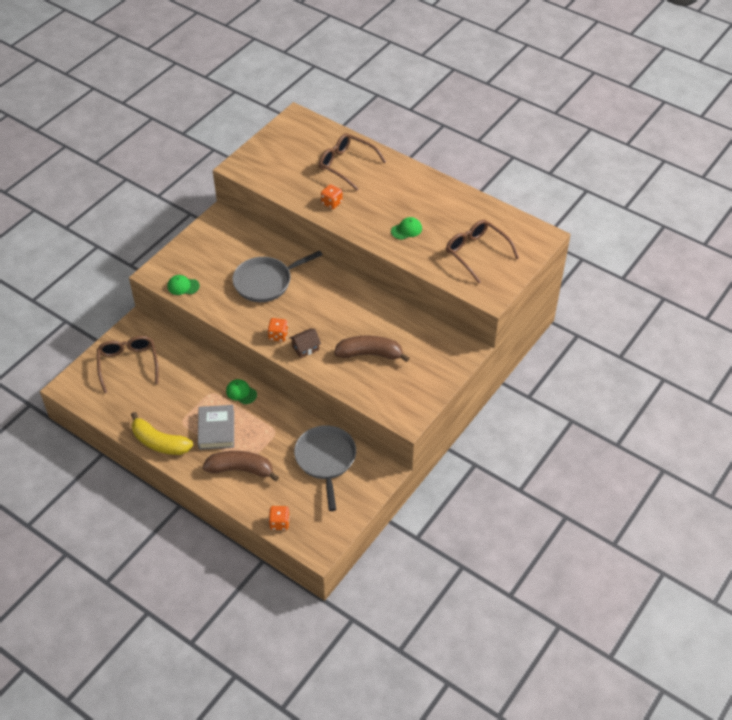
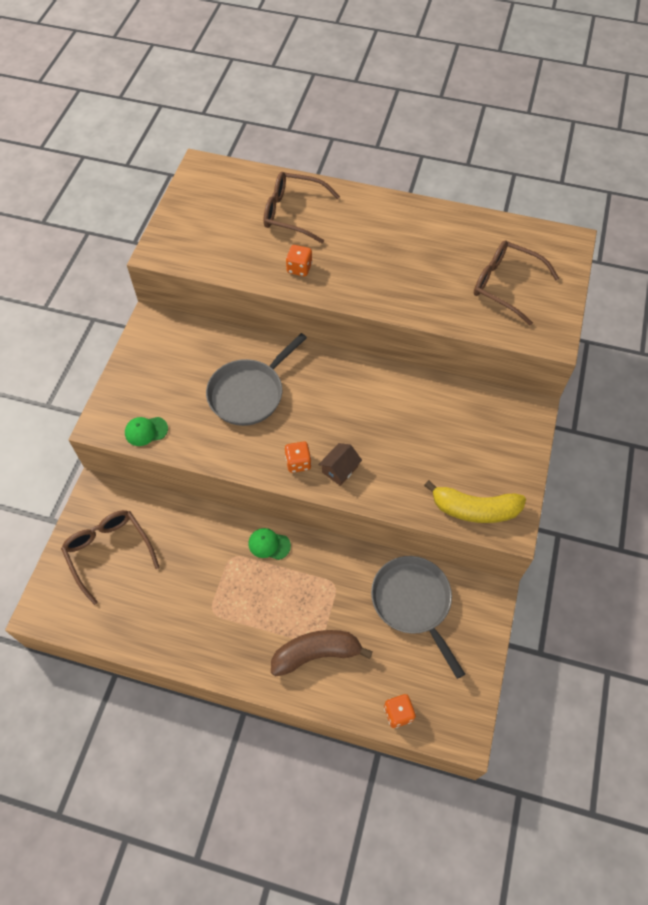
camera: 20 degrees left, 10 degrees up
(159, 442) = (196, 651): yellow banana -> yellow banana (474, 509)
(216, 430) = (261, 607): grey book -> none
(370, 354) = (422, 452): brown banana -> none
(406, 230) = (408, 278): green cap -> none

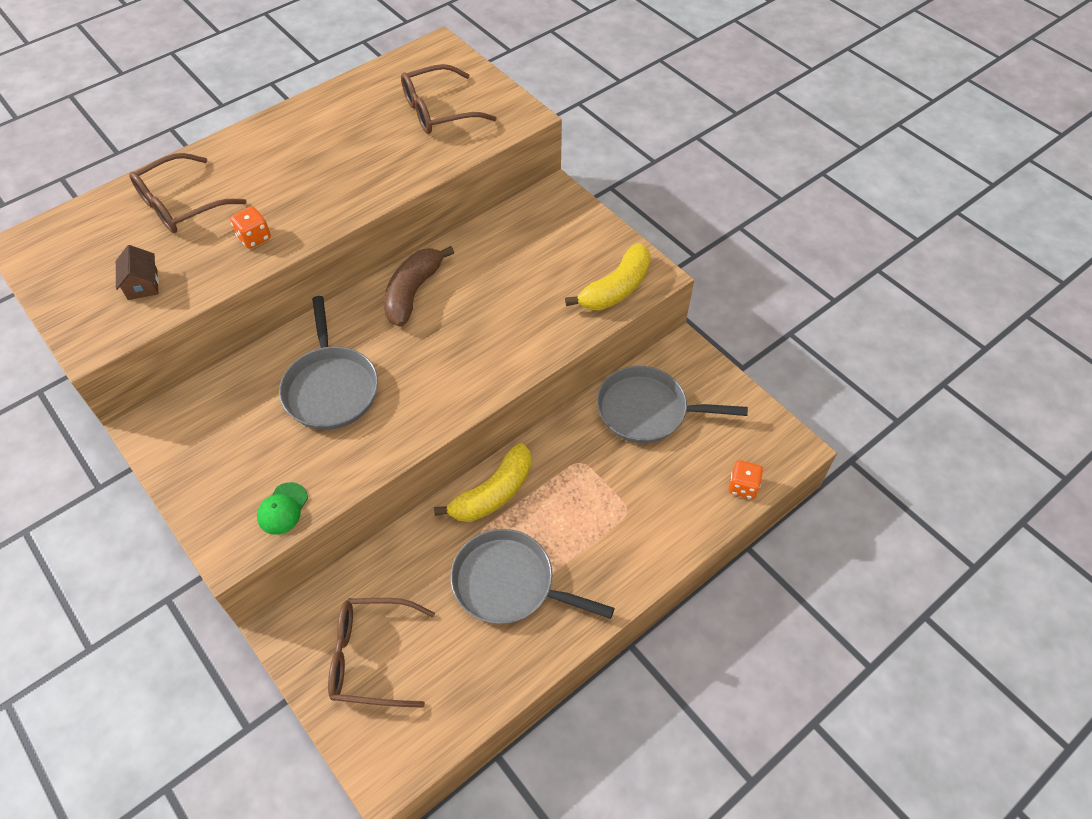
camera: 55 degrees left, 5 degrees down
(210, 599) = (509, 583): none -> grey pan
(269, 544) = (493, 493): green cap -> yellow banana
(298, 463) = (450, 392): orange dice -> none
(316, 653) = (639, 519): brown banana -> brown banana (413, 292)
(340, 469) = (488, 363): brown house -> brown house (142, 284)

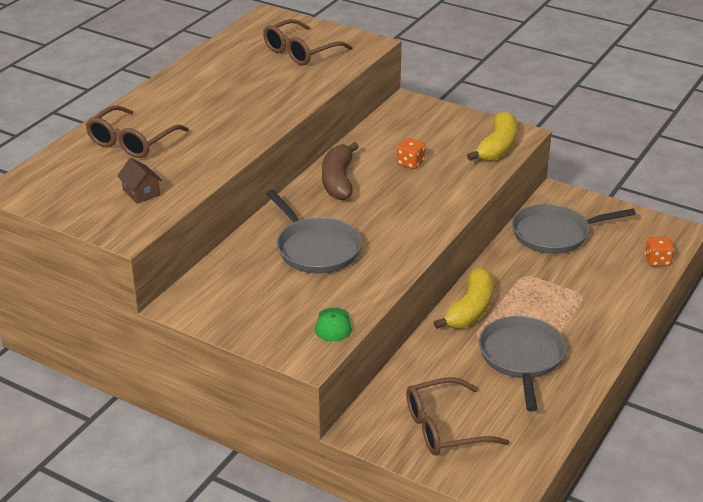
camera: 20 degrees left, 20 degrees down
(254, 238) = (212, 149): orange dice -> orange dice (410, 163)
(509, 583) = (521, 358): grey pan -> grey pan turned 90 degrees clockwise

